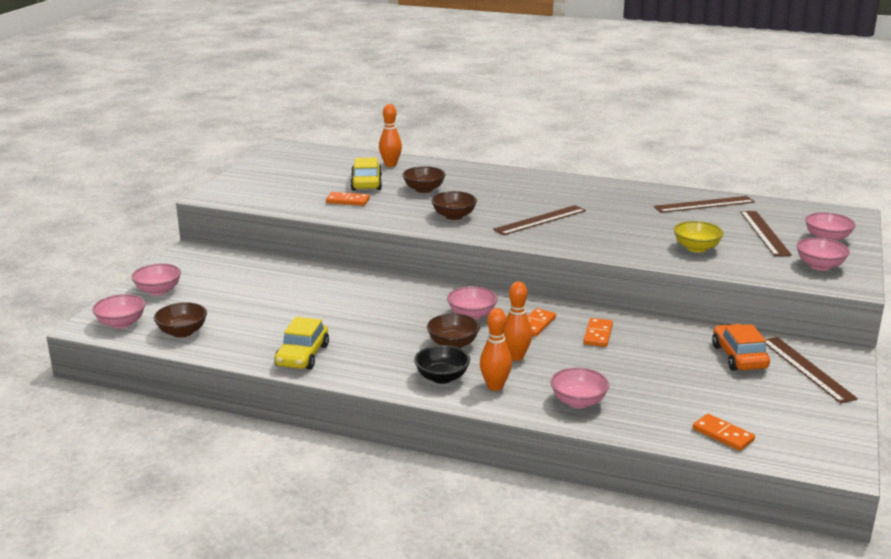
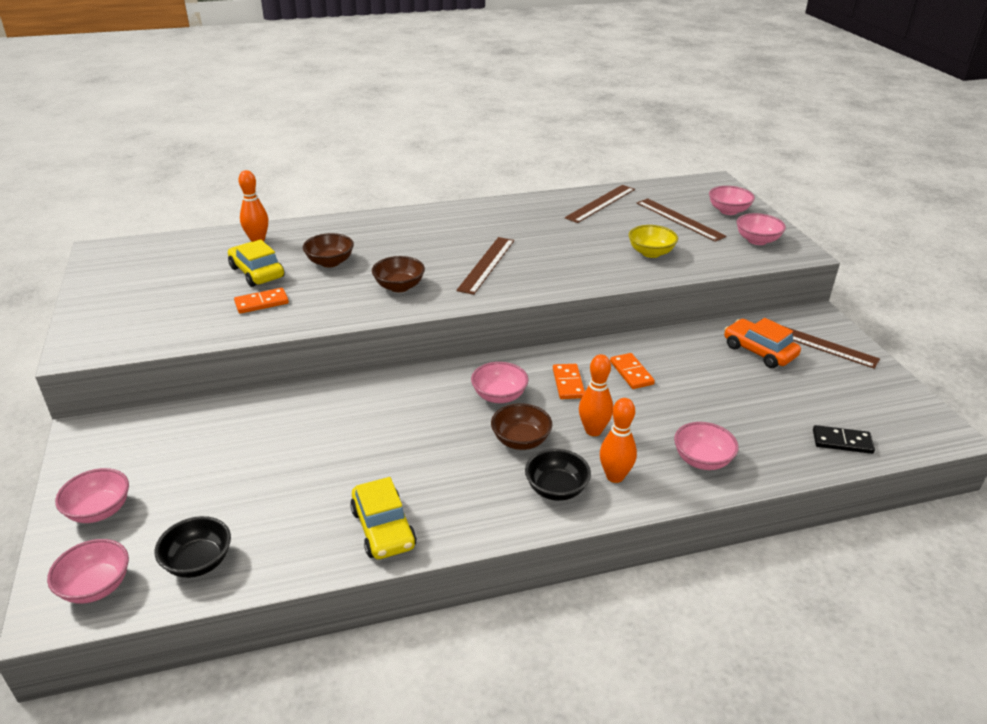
camera: 35 degrees left, 10 degrees up
(182, 332) = (198, 562): brown bowl -> black bowl
(723, 434) = (842, 441): orange domino -> black domino

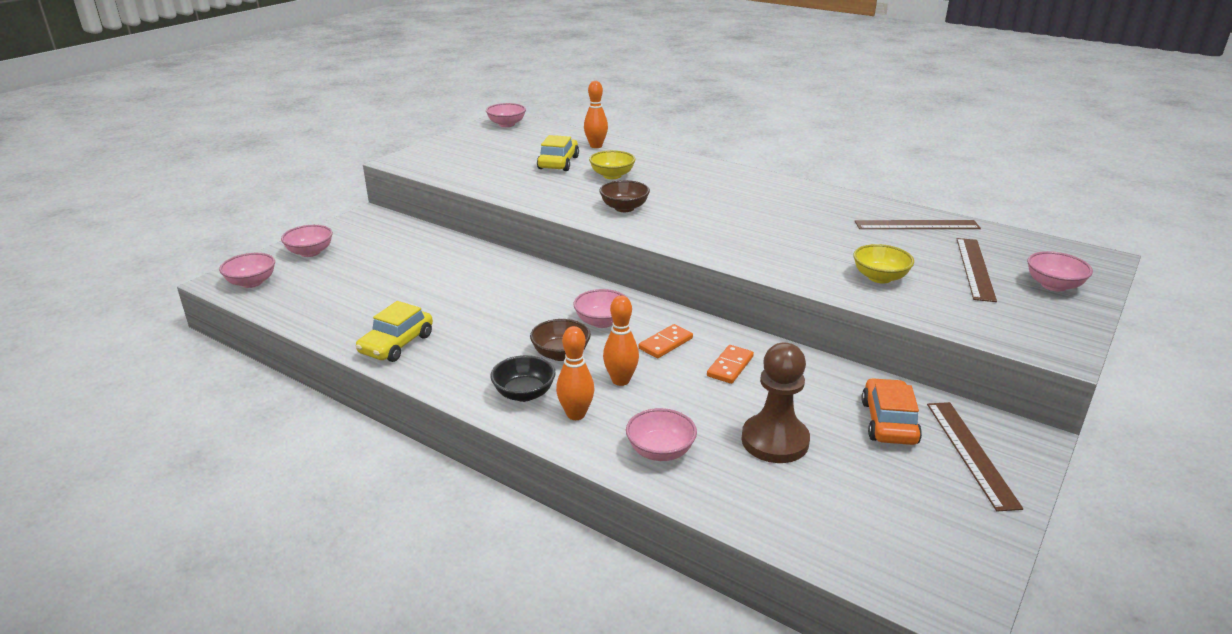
camera: 50 degrees right, 5 degrees down
(198, 562) = (300, 300): black bowl -> none
(261, 303) = (526, 179): orange domino -> none
(330, 262) = (612, 175): brown bowl -> yellow bowl
(486, 264) = (715, 223): brown ruler -> none
(737, 405) = (775, 441): none -> brown pawn
(757, 240) = (1028, 320): pink bowl -> pink bowl (506, 124)
(842, 441) = (817, 530): black domino -> none

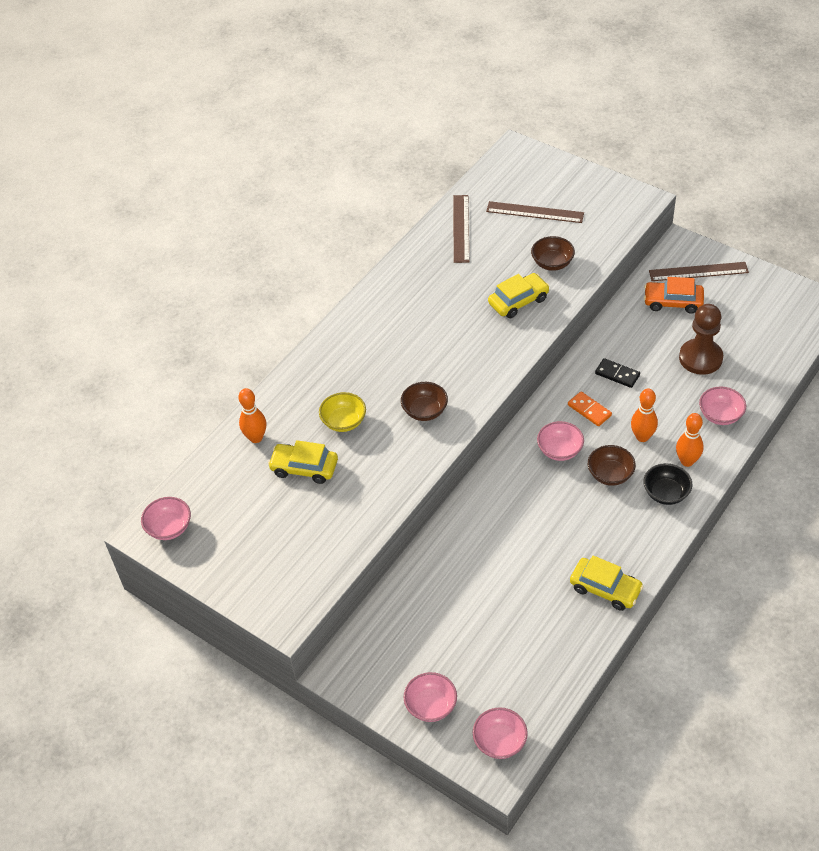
camera: 85 degrees left, 20 degrees up
(730, 366) = (617, 374): orange domino -> black domino
(801, 256) = (518, 301): none -> yellow car
(880, 277) = (552, 263): yellow bowl -> brown bowl
(1053, 285) = (558, 181): pink bowl -> none

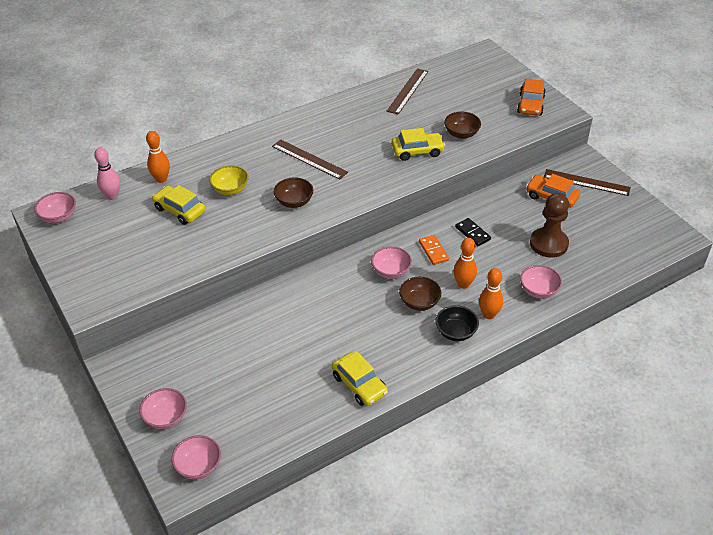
camera: 20 degrees right, 5 degrees down
(214, 479) = (112, 196): none -> pink bowling pin
(535, 212) = (471, 96): brown ruler -> brown ruler (309, 159)
(603, 201) = (530, 104): none -> orange car

